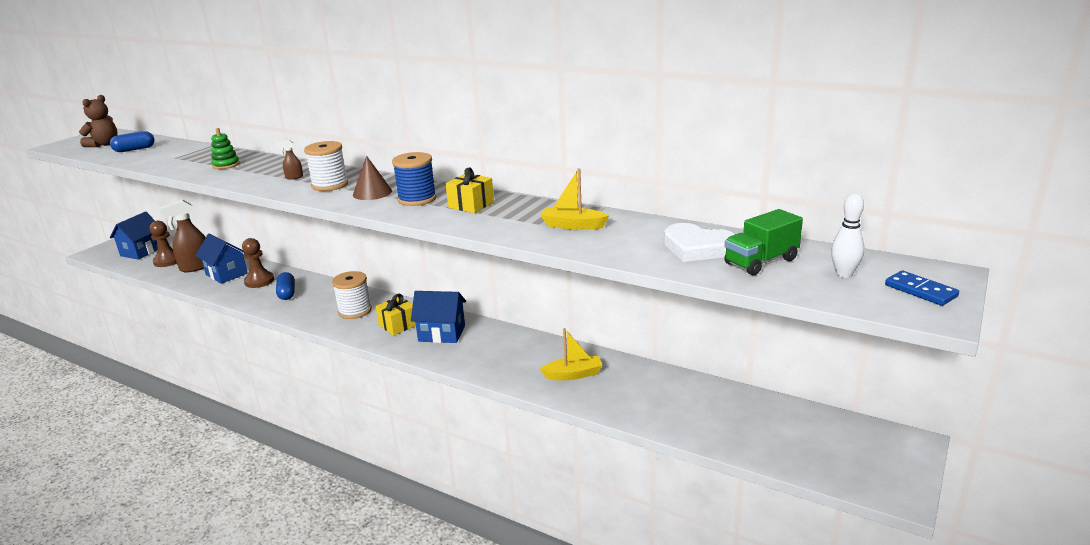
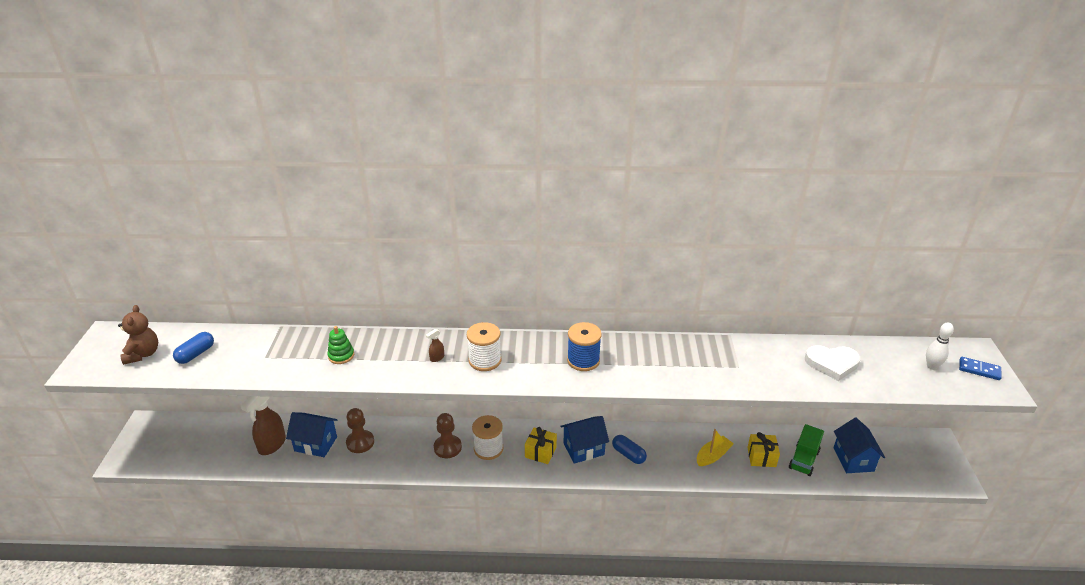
camera: 30 degrees left, 10 degrees up
(142, 251) = (182, 442): blue house -> blue house (853, 459)
(168, 261) = (229, 446): brown pawn -> brown pawn (447, 447)
(287, 293) = (404, 448): blue capsule -> blue capsule (628, 454)
(372, 193) = (536, 361): brown cone -> none
(471, 205) = (634, 357): yellow gift -> yellow gift (761, 457)
(573, 225) = (732, 362): yellow boat -> none
(761, 262) = (880, 367): green truck -> green truck (804, 460)

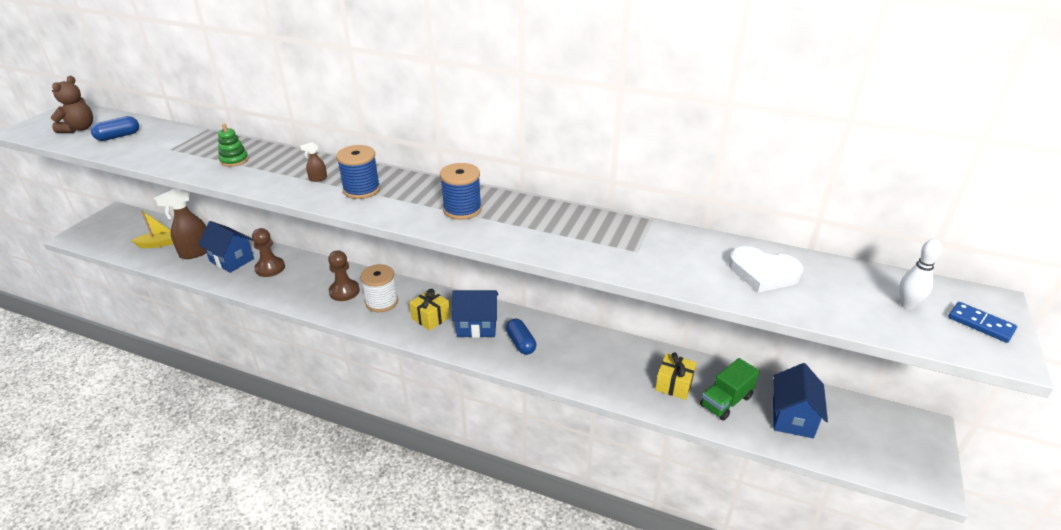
camera: 20 degrees right, 0 degrees up
(485, 360) = (361, 190): white spool -> blue spool
(713, 456) = (616, 368): yellow boat -> yellow boat (161, 243)

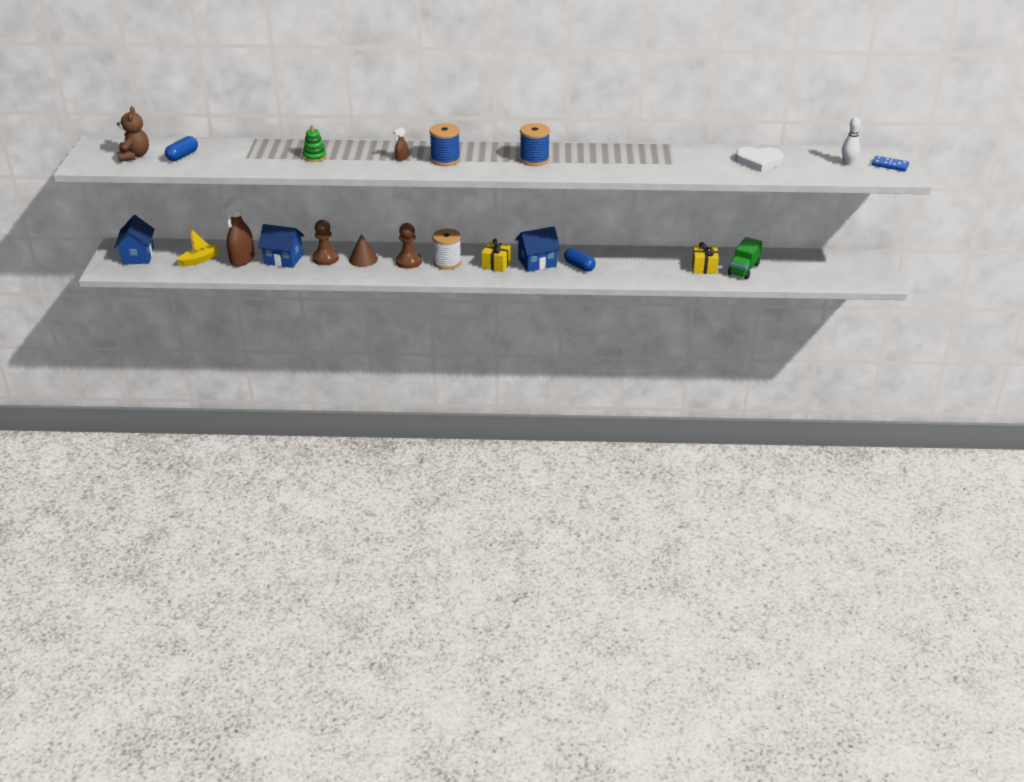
camera: 20 degrees left, 0 degrees up
(303, 278) = (363, 259): none -> brown cone
(792, 417) = (790, 269): blue house -> blue house (138, 256)

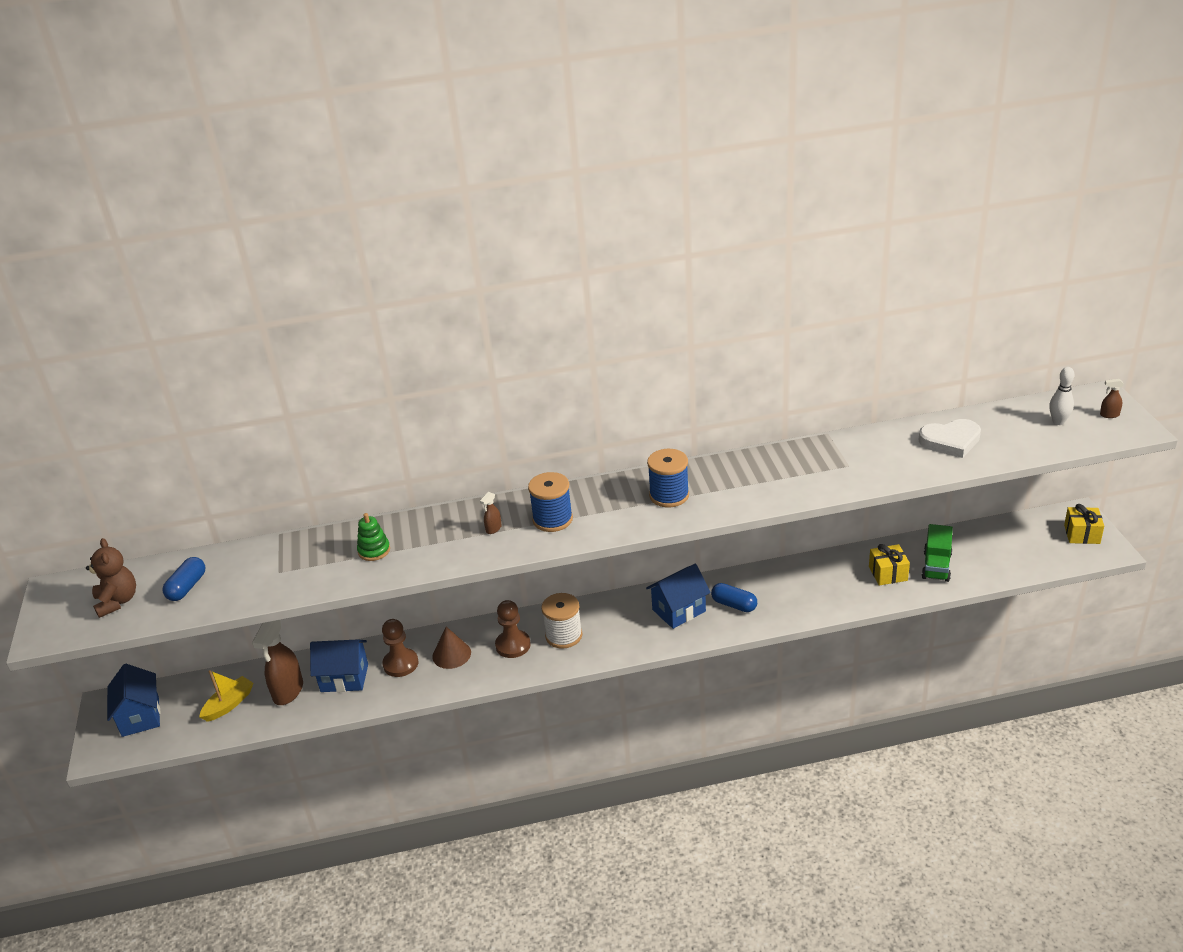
camera: 10 degrees left, 0 degrees up
(496, 264) = (628, 625): yellow gift -> yellow gift (1082, 534)
(890, 165) = (1109, 415): blue domino -> brown spray bottle

